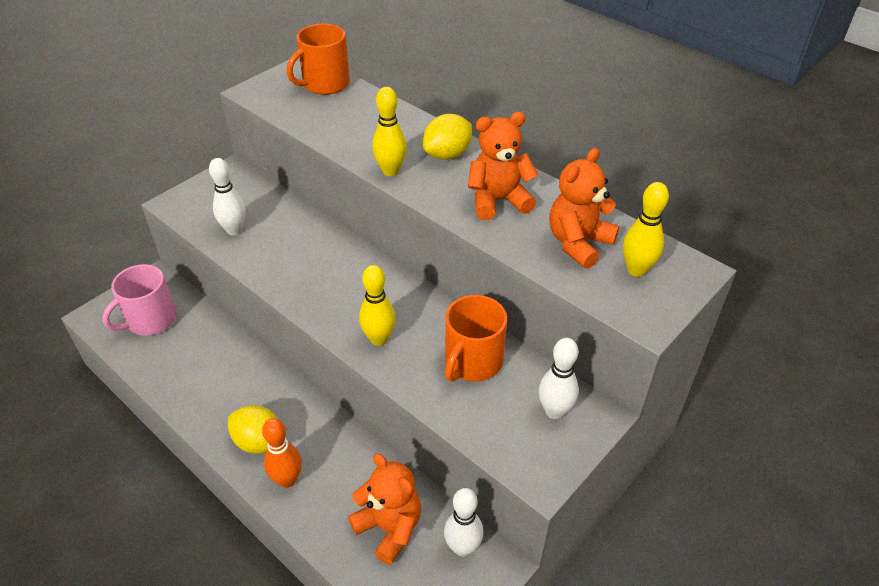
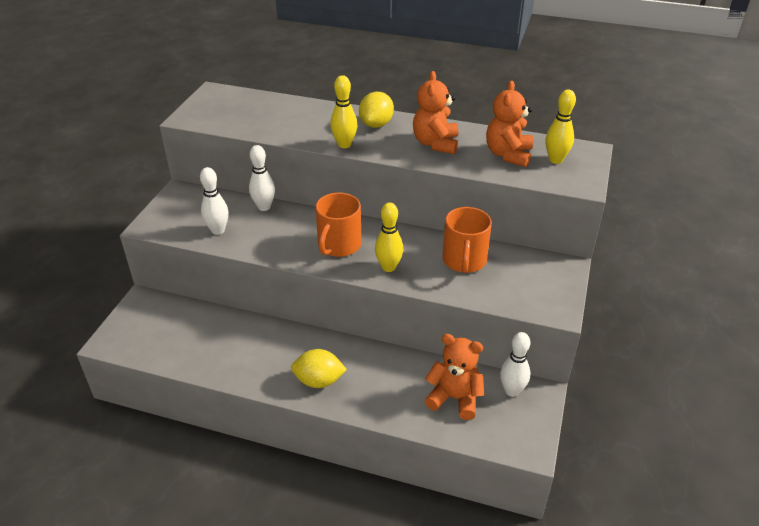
camera: 25 degrees left, 5 degrees down
(150, 320) = (162, 330): pink mug -> none
(287, 479) = (359, 396): orange bowling pin -> none
(324, 84) = (242, 100): orange mug -> orange mug (338, 245)
(498, 200) = (435, 143): orange teddy bear -> orange teddy bear turned 45 degrees counterclockwise
(554, 411) = (538, 272): white bowling pin -> white bowling pin (264, 207)

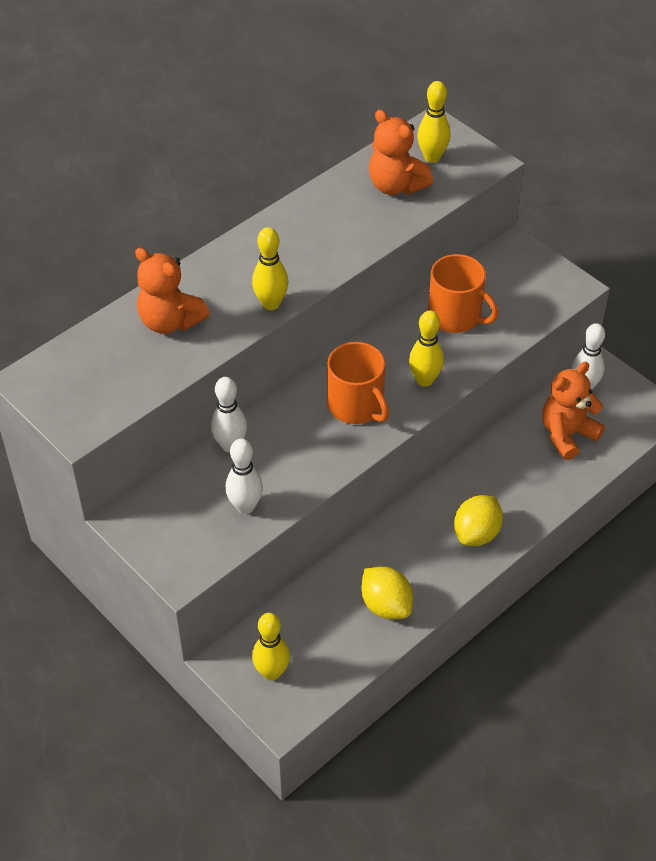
camera: 60 degrees left, 10 degrees up
(142, 324) = (272, 672): none -> yellow bowling pin
(376, 124) = (249, 259): yellow lemon -> yellow lemon (386, 605)
(435, 143) = (330, 229): orange teddy bear -> orange teddy bear (170, 321)

